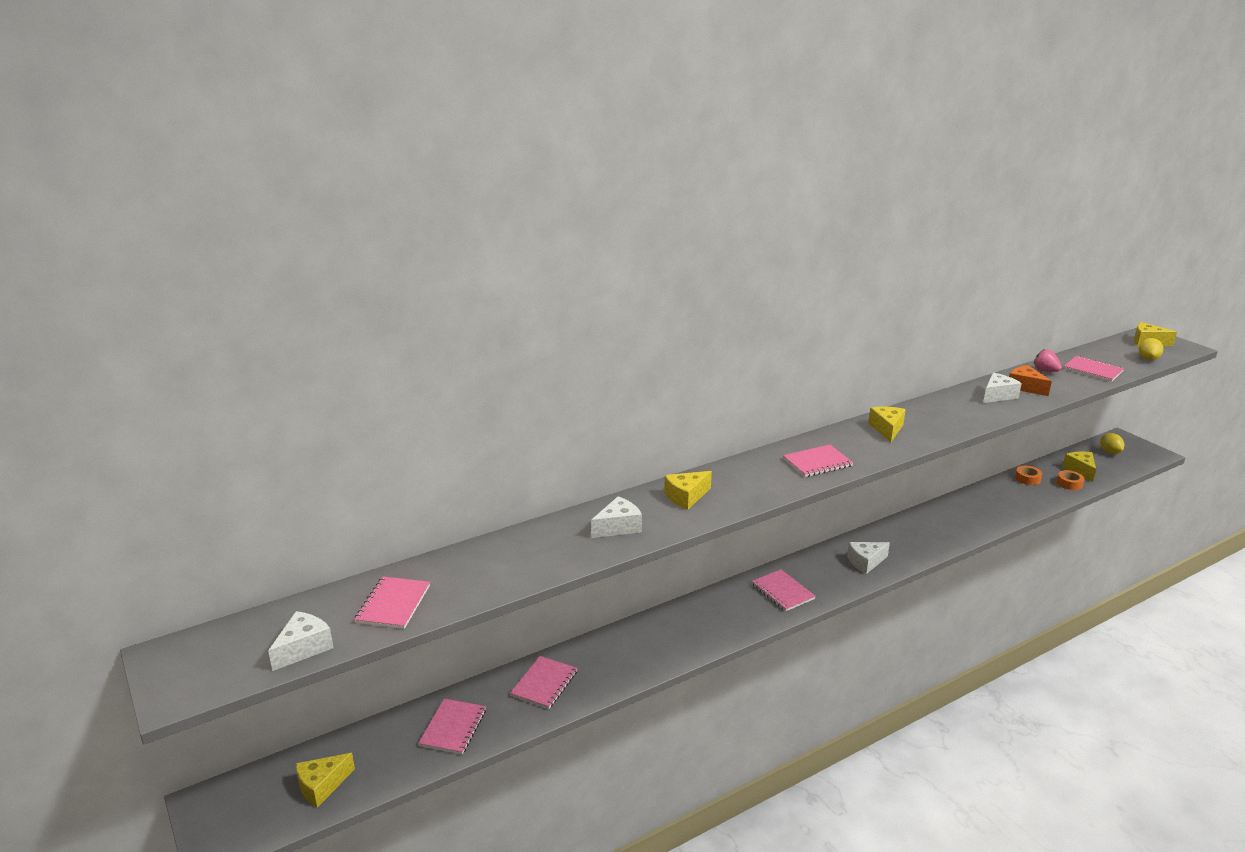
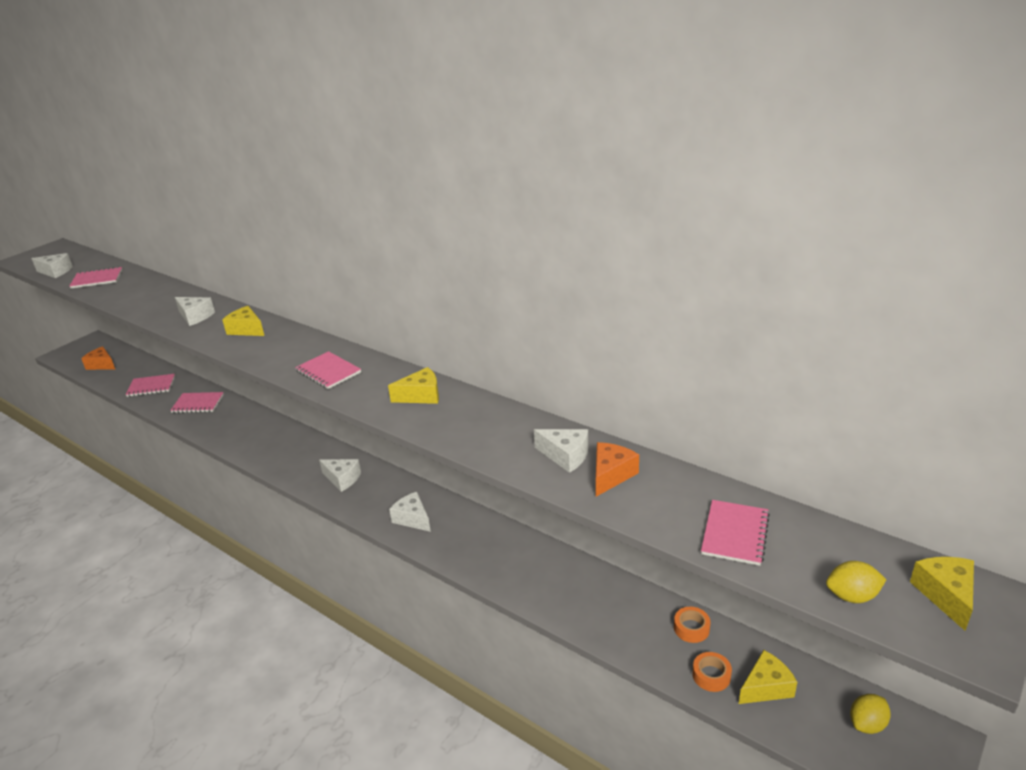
camera: 70 degrees right, 5 degrees up
(322, 786) = (102, 365): yellow cheese -> orange cheese
(783, 591) = (342, 479): pink notebook -> white cheese
(1045, 371) = (688, 488): pink strawberry -> none

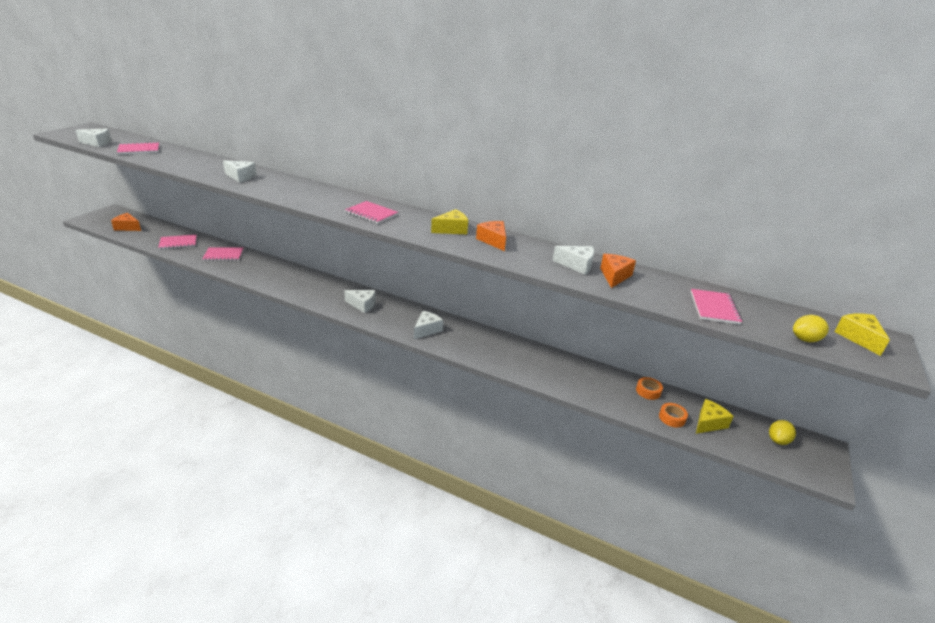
camera: 15 degrees left, 0 degrees up
(246, 330) = (289, 186): yellow cheese -> none
(412, 519) = (427, 330): white cheese -> white cheese turned 90 degrees clockwise
(468, 414) = (493, 241): none -> orange cheese

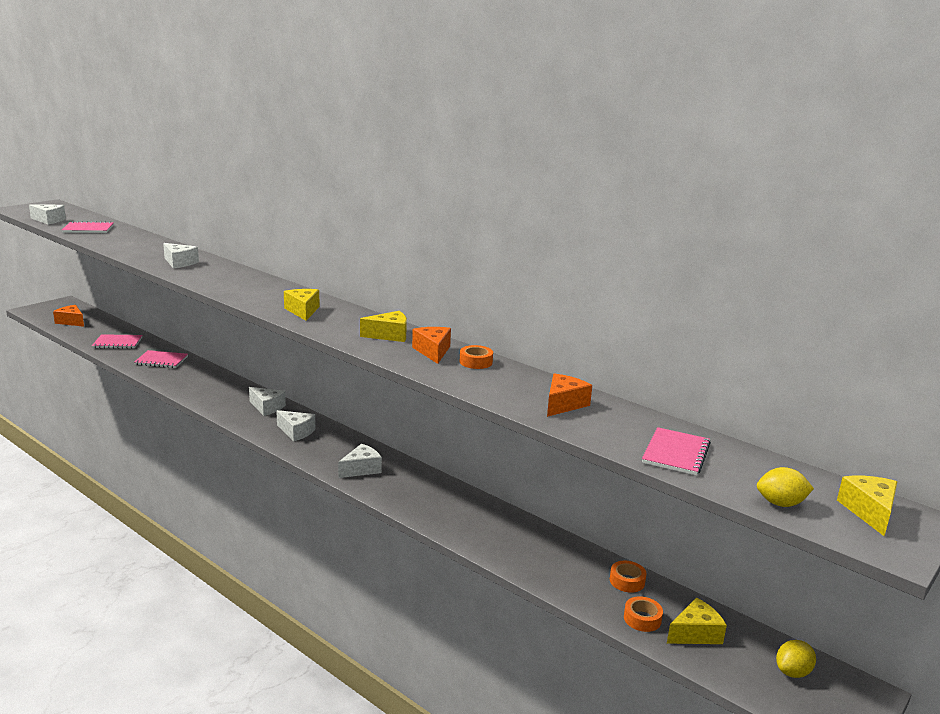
camera: 15 degrees right, 10 degrees down
(371, 213) = (303, 311): pink notebook -> yellow cheese
(530, 247) = (476, 362): none -> orange tape
(577, 265) = (522, 387): white cheese -> white cheese (267, 407)

